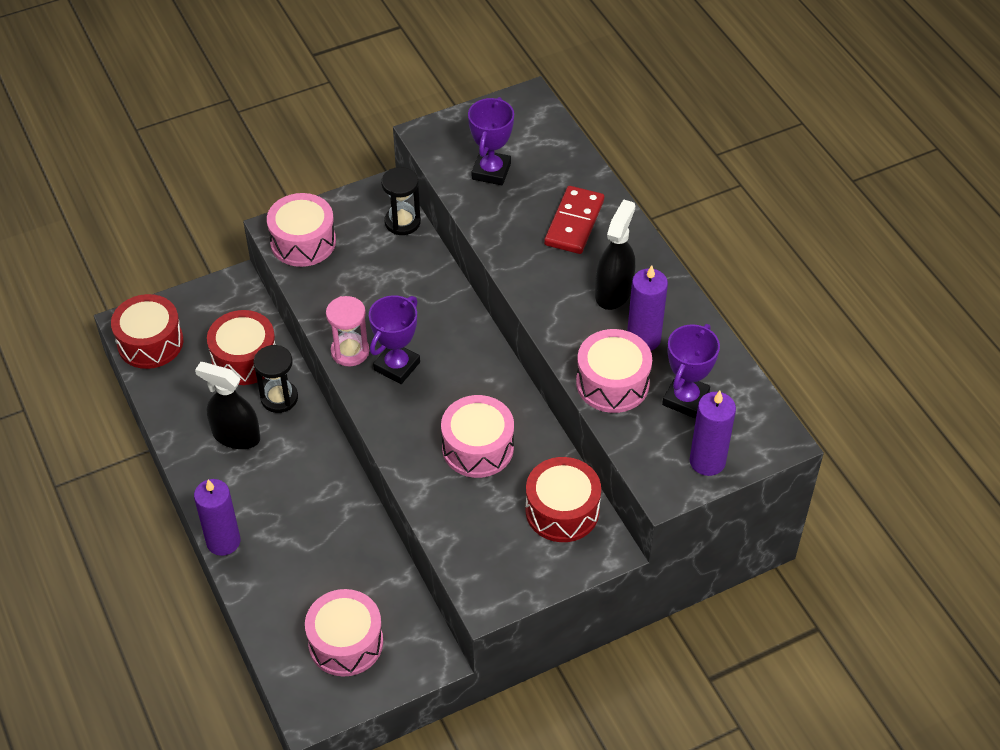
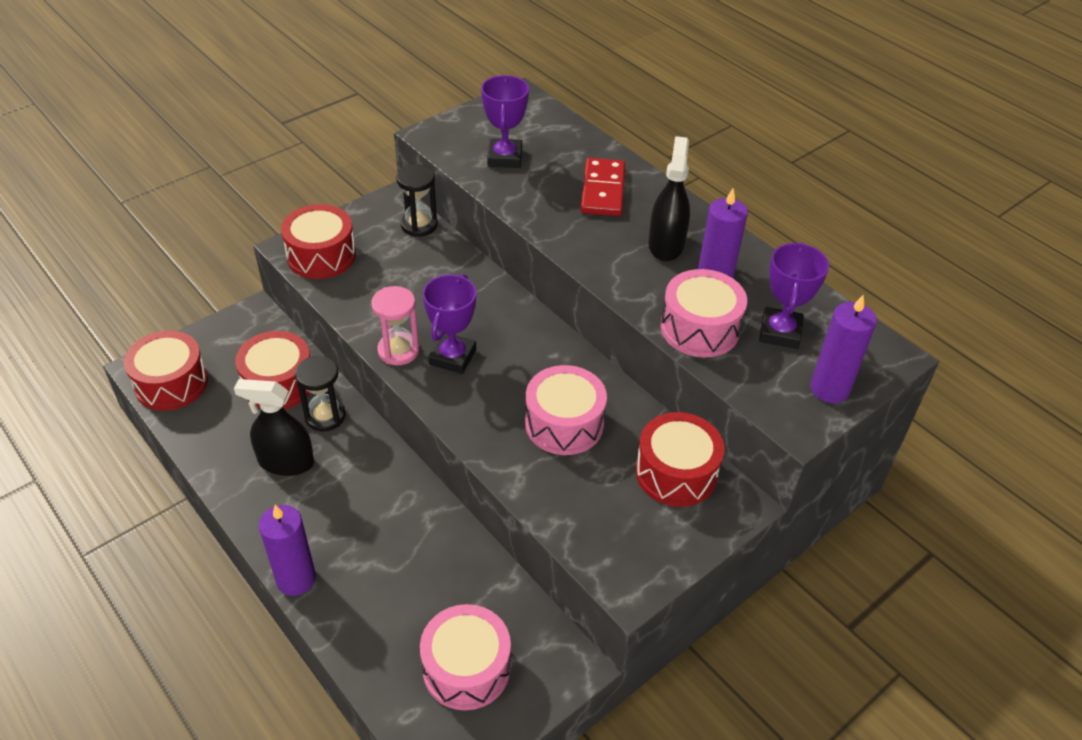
camera: 15 degrees left, 5 degrees down
(303, 242) = (321, 255): pink drum -> red drum

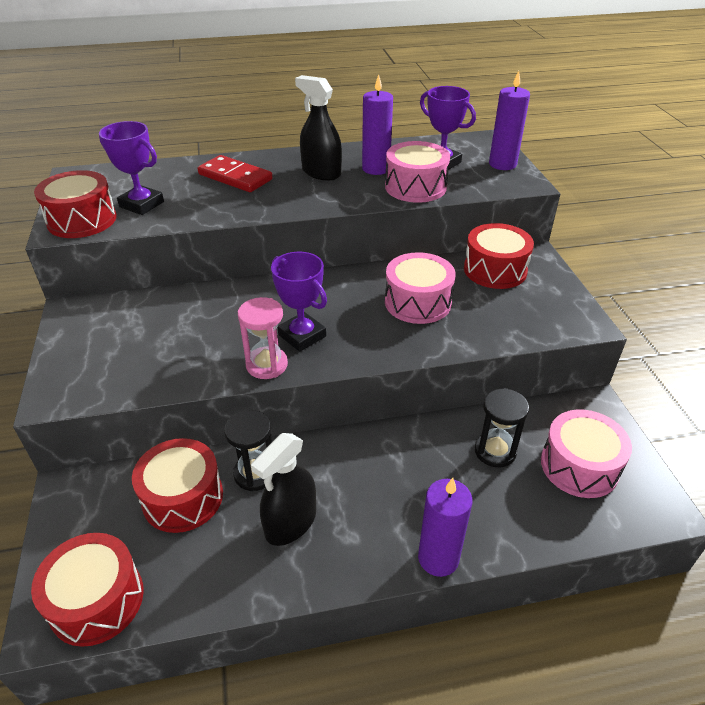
camera: 60 degrees left, 5 degrees down
(321, 255) = (90, 378): red drum -> red drum (82, 220)
(419, 225) = (122, 304): black hourglass -> black hourglass (495, 451)

